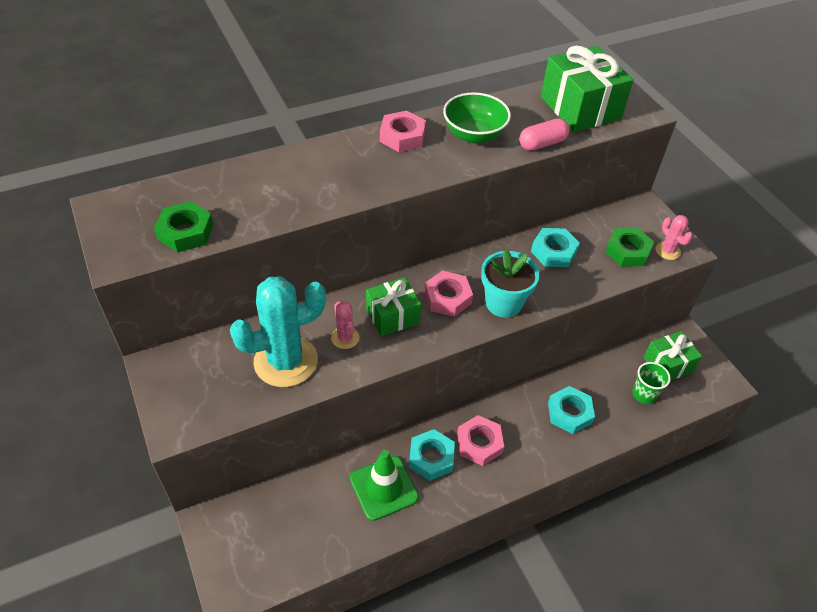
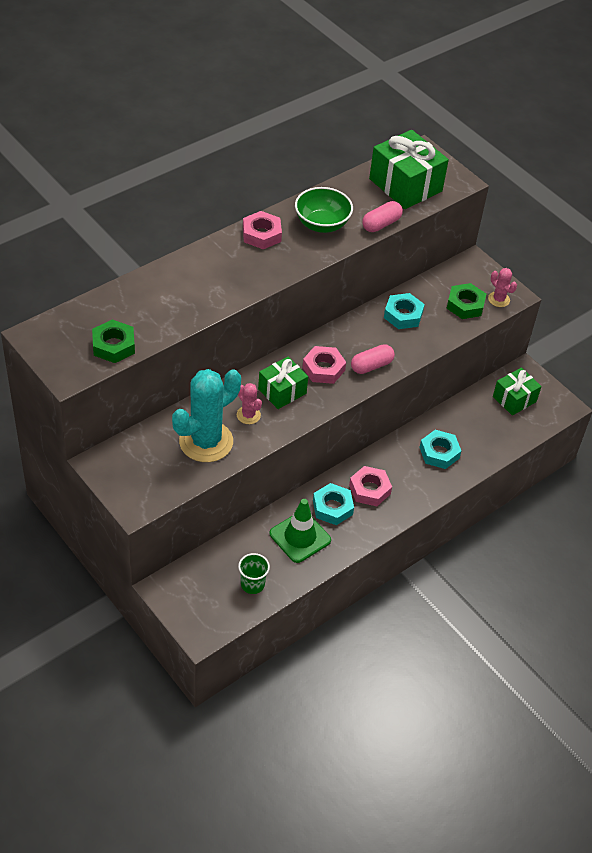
camera: 15 degrees left, 0 degrees up
(503, 303) = (371, 366): turquoise flower pot -> pink capsule
(644, 394) = (498, 427): green cup -> green cup (252, 584)

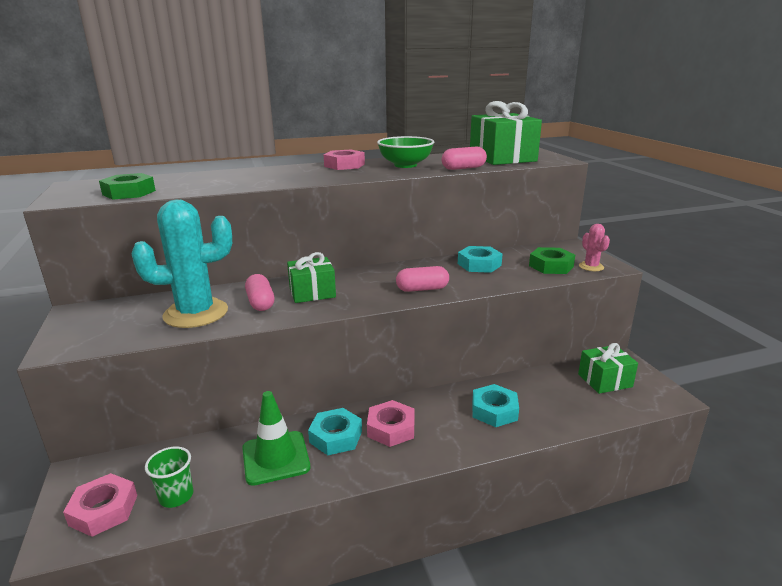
camera: 25 degrees right, 25 degrees down
(248, 415) = (260, 303): pink cactus -> pink capsule
(323, 369) = (369, 285): pink nut -> pink nut (103, 510)

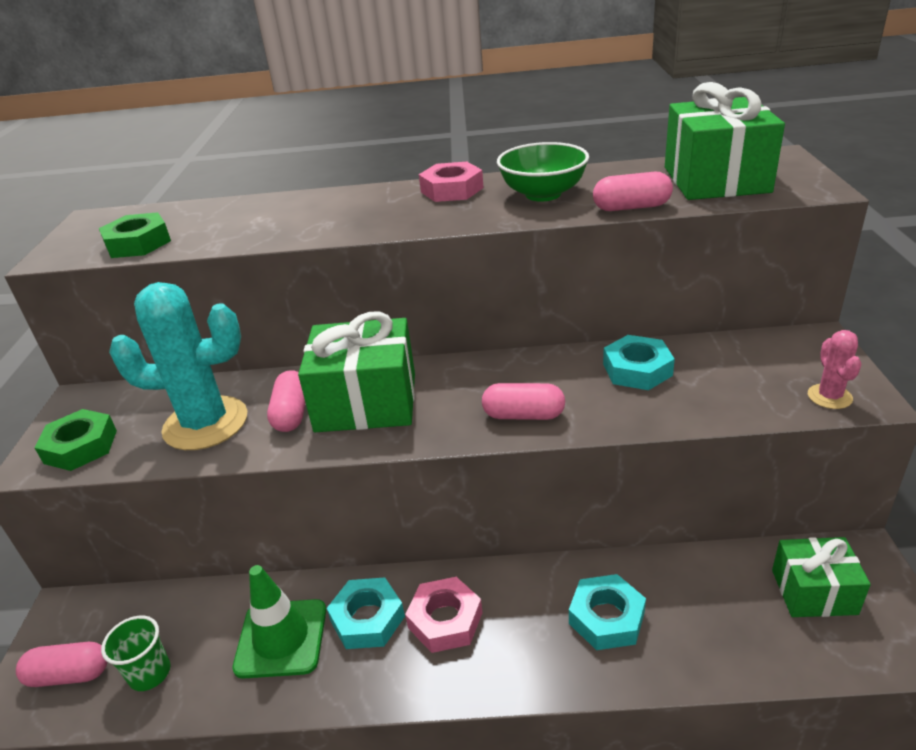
camera: 20 degrees right, 10 degrees up
(103, 510) = (69, 674): pink nut -> pink capsule
(312, 292) = (366, 402): green gift -> green gift, size x1.63
(551, 266) = (757, 387): green nut -> green nut (80, 447)

